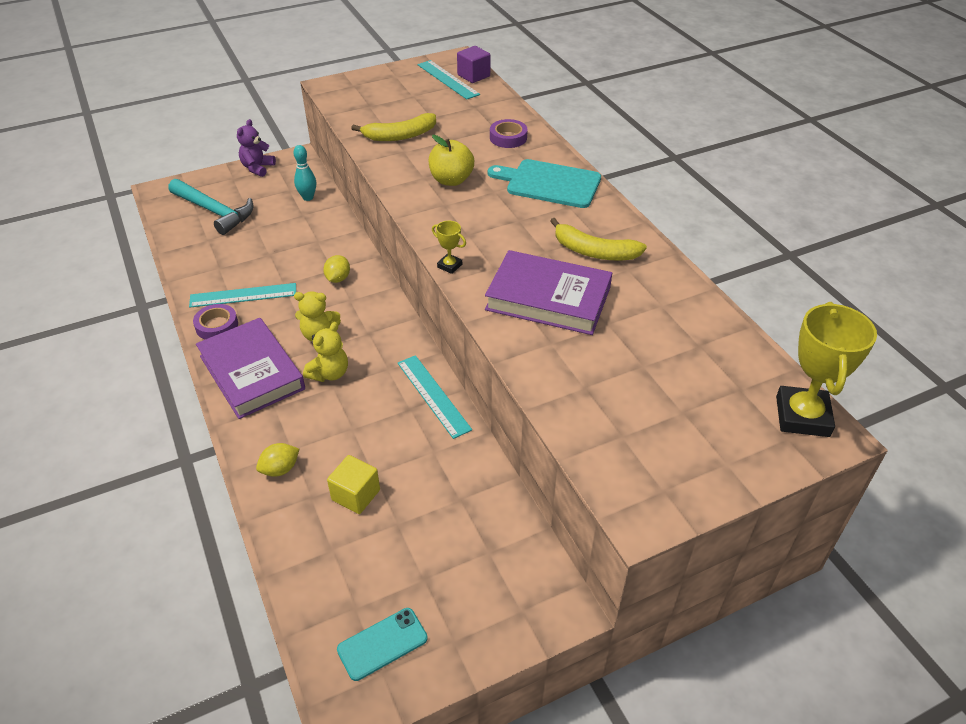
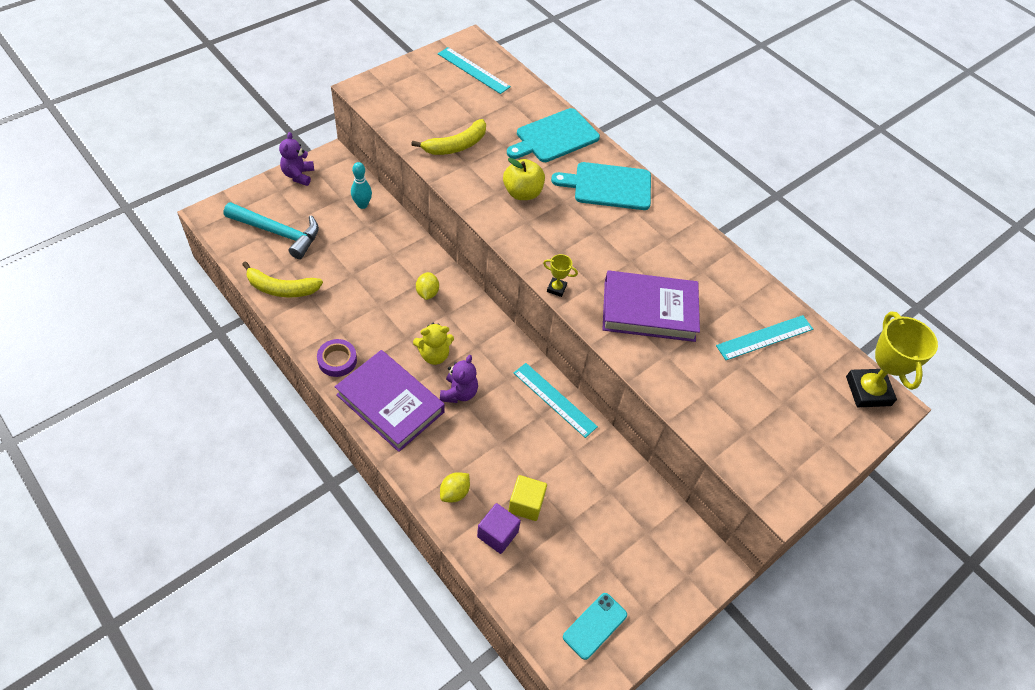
camera: 20 degrees left, 10 degrees up
(243, 295) = (347, 324): turquoise ruler -> turquoise ruler (764, 337)
(329, 373) = (459, 393): yellow teddy bear -> purple teddy bear
(473, 76) = (496, 63): purple cube -> purple cube (497, 534)
(508, 138) = (554, 137): purple tape -> turquoise cutting board
(594, 252) = (669, 256): yellow banana -> yellow banana (281, 288)

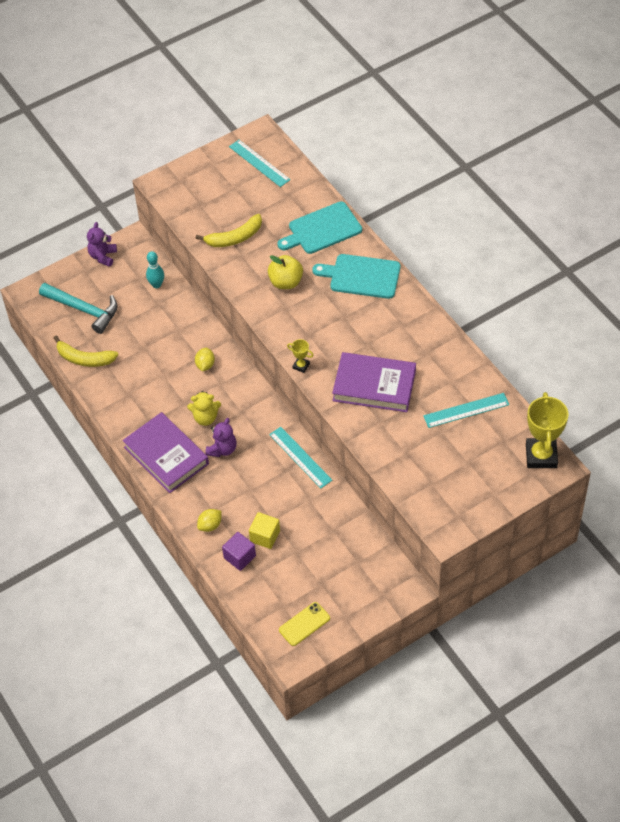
camera: 15 degrees right, 0 degrees up
(337, 360) = (126, 420): purple tape -> none
(595, 626) = (304, 624): turquoise phone -> yellow phone

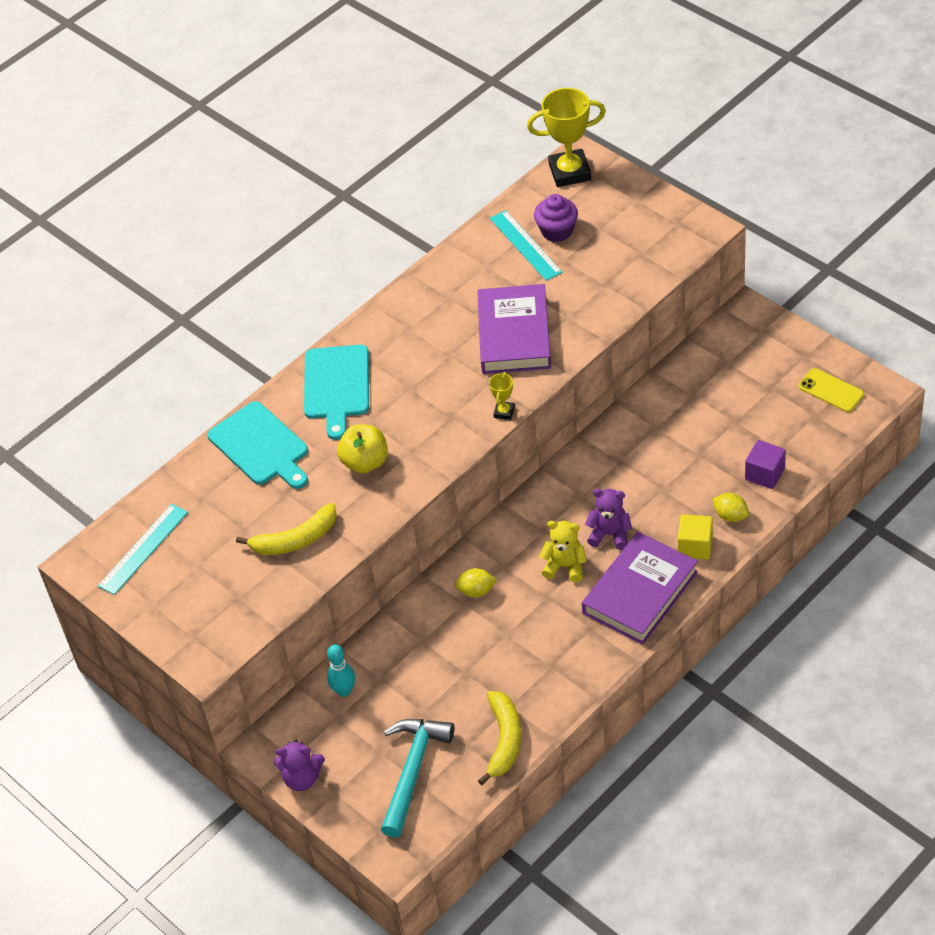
camera: 100 degrees left, 5 degrees down
(205, 418) = (565, 566): yellow teddy bear -> yellow teddy bear turned 60 degrees counterclockwise
(235, 238) = (296, 540): yellow banana -> yellow banana turned 105 degrees clockwise
(265, 536) = (725, 457): yellow cube -> yellow cube (695, 546)
(300, 457) = (596, 451): turquoise ruler -> none
(475, 433) = (557, 231): none -> purple cupcake

